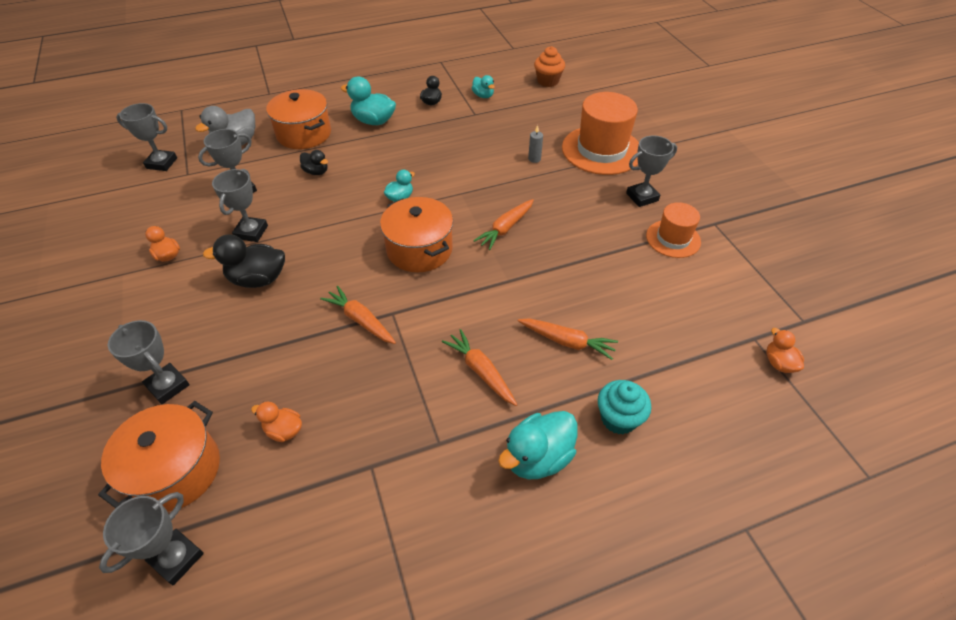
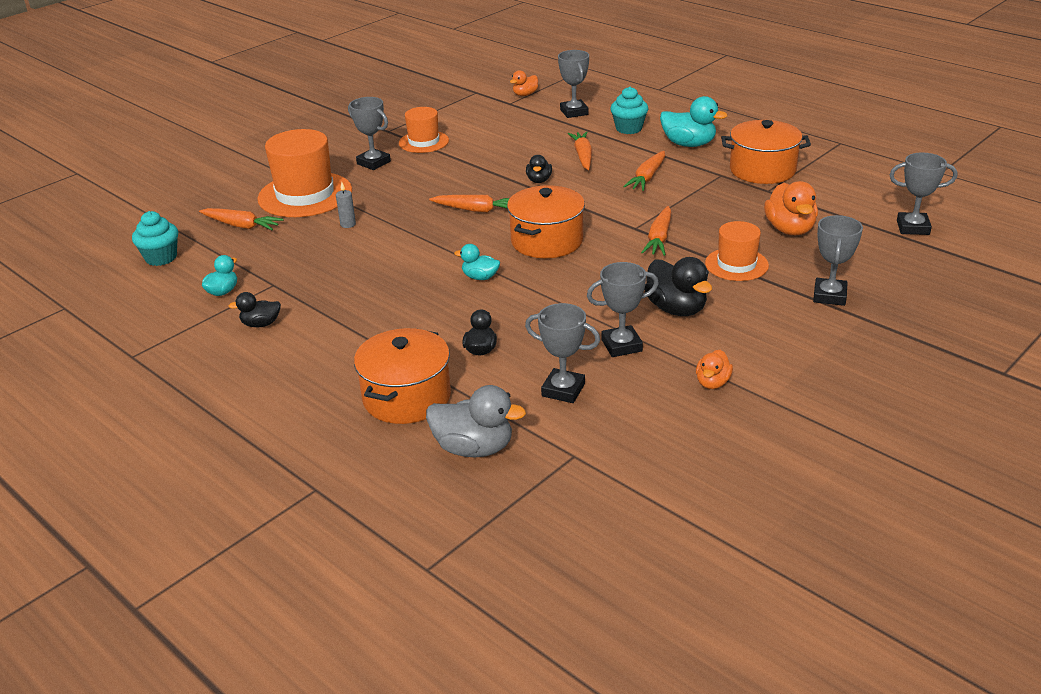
camera: 115 degrees left, 15 degrees down
(162, 163) = (574, 496): grey trophy -> grey trophy (574, 112)
(175, 470) = (874, 256): orange pot -> orange pot (762, 170)
(273, 350) = (736, 264): none -> orange hat
(284, 430) = (789, 229): orange duck -> orange duck, size x1.73
(373, 121) = (337, 352): turquoise duck -> none
(534, 286) = (539, 180): none -> black duck
(548, 81) = (161, 258): orange cupcake -> turquoise cupcake
(570, 115) = (241, 226): none -> orange carrot

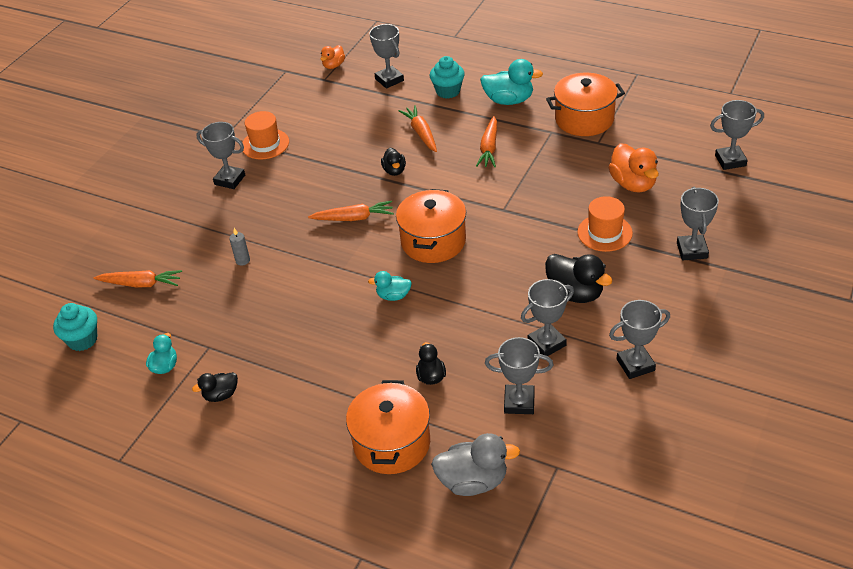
camera: 15 degrees left, 10 degrees up
(305, 195) = (183, 233): orange hat -> none
(659, 238) = (529, 217): orange carrot -> none
(712, 383) = (635, 365): orange duck -> grey trophy

